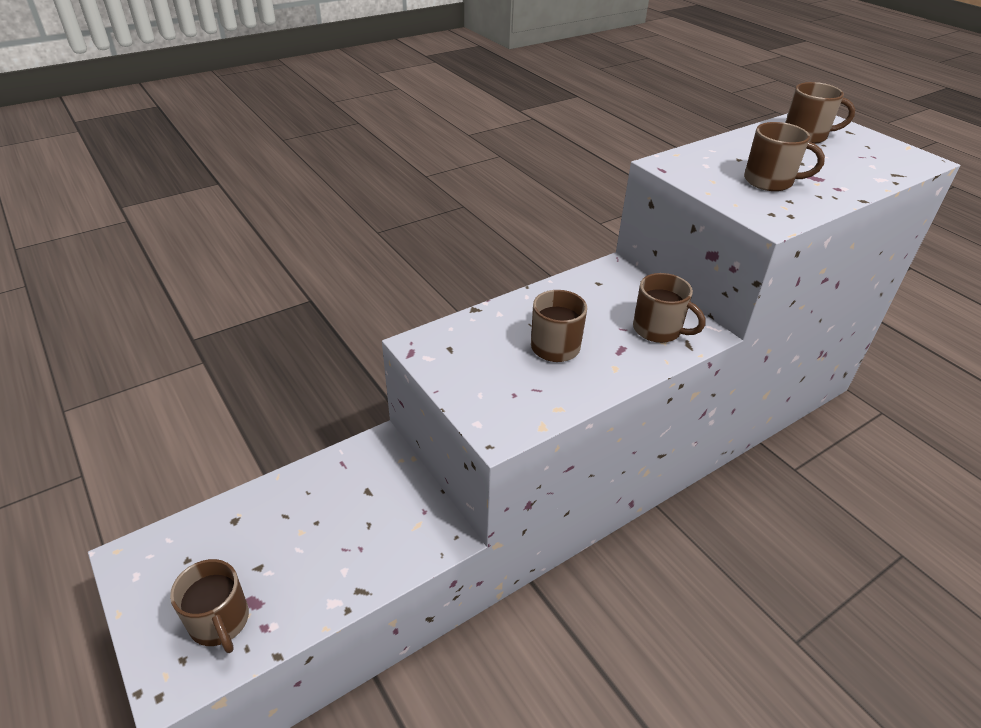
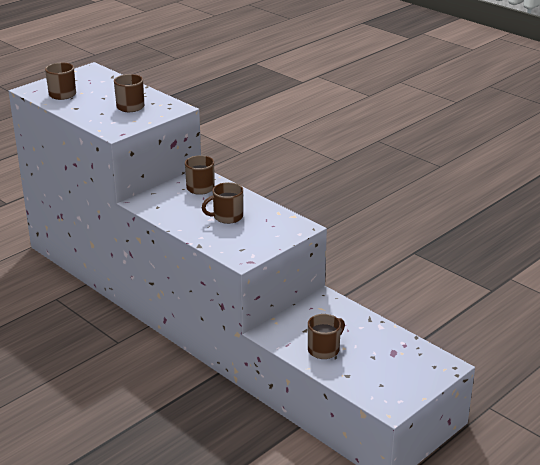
camera: 100 degrees left, 10 degrees down
(220, 622) = (409, 360): brown mug -> brown mug (324, 349)

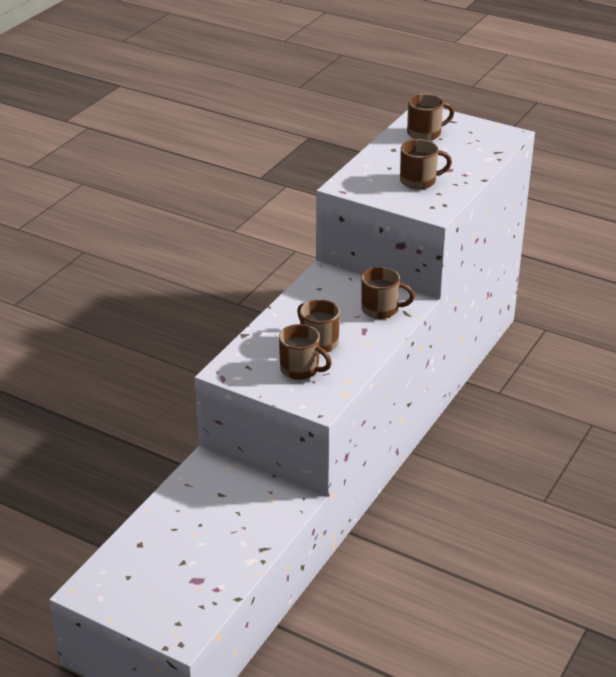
camera: 75 degrees right, 5 degrees up
(324, 349) = (185, 517): brown mug -> brown mug (301, 369)

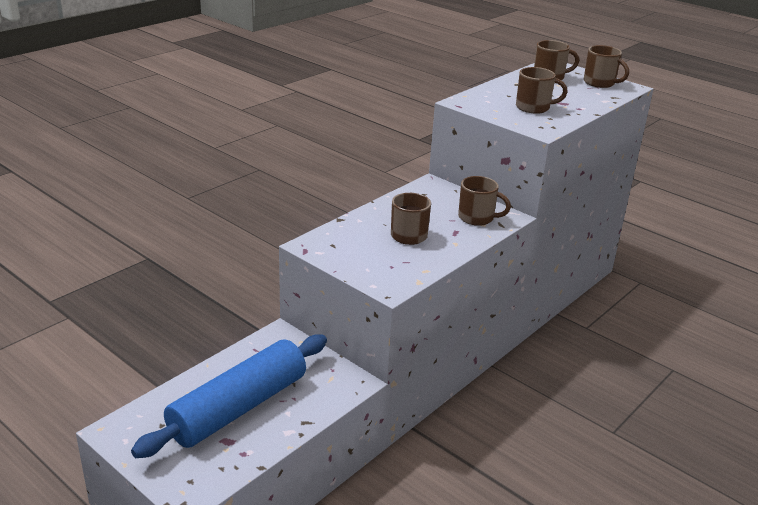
camera: 10 degrees right, 5 degrees down
(194, 546) = (239, 408): none -> blue rolling pin
(301, 369) = (383, 255): brown mug -> brown mug (600, 83)

